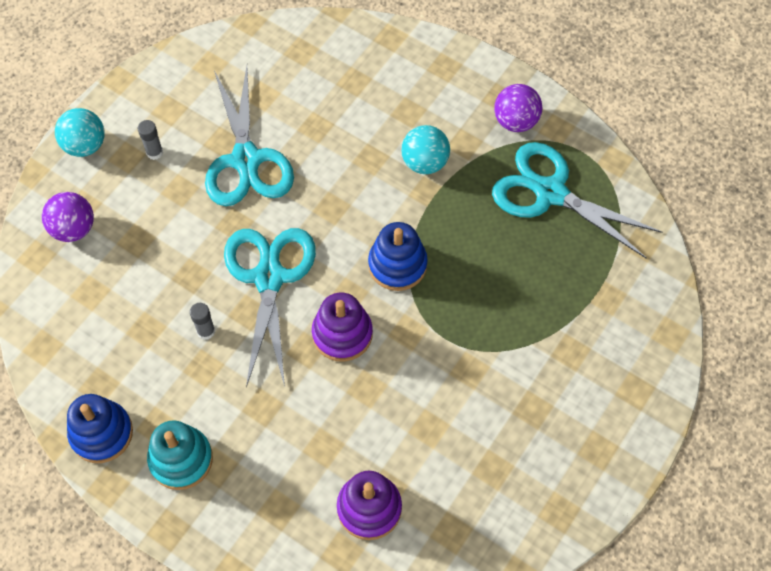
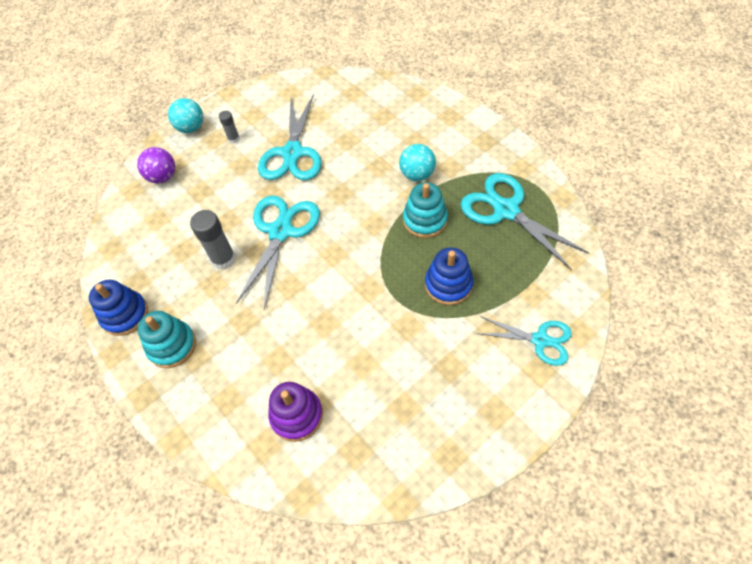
camera: 20 degrees right, 5 degrees down
(206, 331) = (223, 259): grey glue stick -> grey glue stick, size x1.78
(342, 334) = (319, 280): purple stacking toy -> none
(397, 265) = (376, 240): blue stacking toy -> blue stacking toy (448, 284)
(452, 225) = (425, 220): none -> turquoise stacking toy
(515, 121) = (492, 158): purple ball -> none
(629, 354) = (540, 340): none -> turquoise scissors

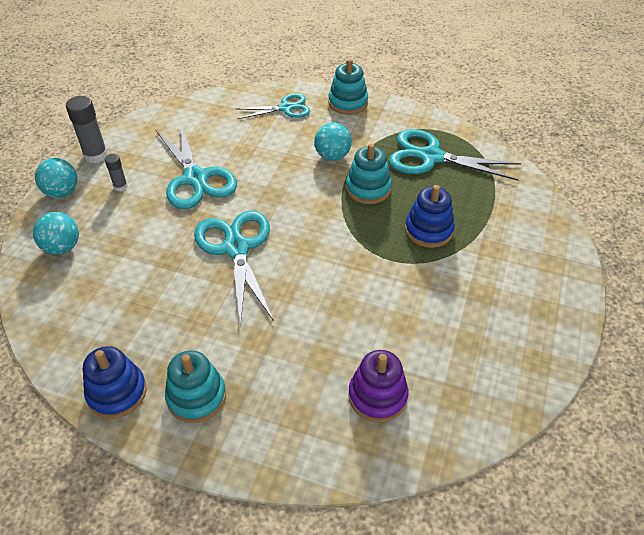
camera: 35 degrees left, 10 degrees down
(163, 177) = (62, 247): purple ball -> turquoise ball
(223, 259) = (193, 295): grey glue stick -> grey glue stick (96, 155)
(470, 124) = (348, 103): none -> turquoise stacking toy
(540, 340) = (535, 241): turquoise scissors -> turquoise scissors (286, 108)

